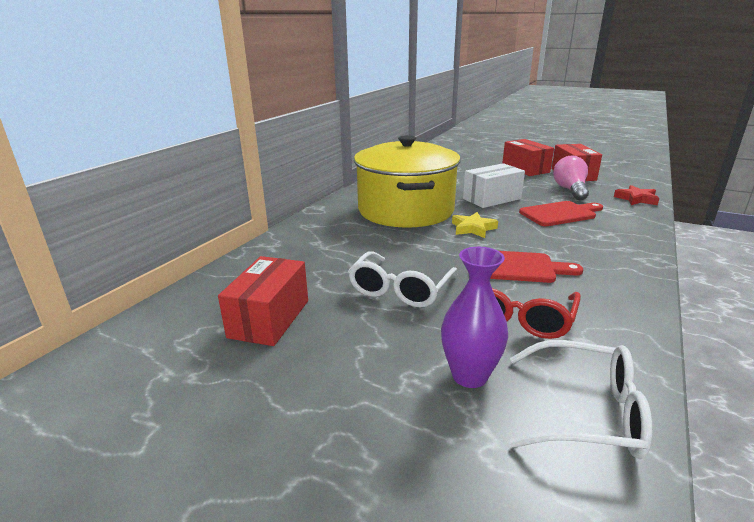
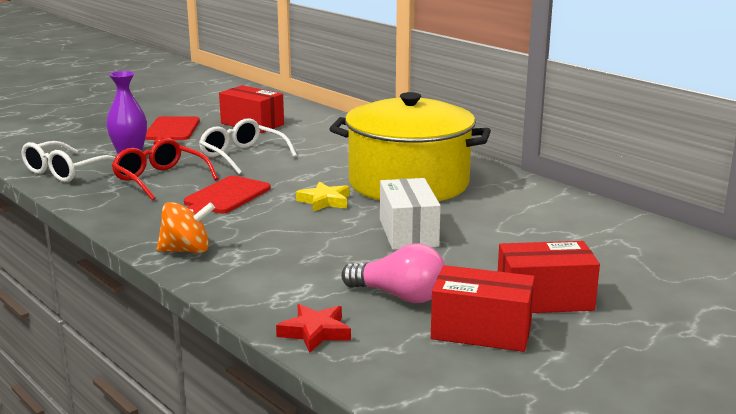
camera: 110 degrees right, 5 degrees down
(560, 214) = (318, 256): red cutting board -> red cutting board (171, 131)
(625, 252) = (186, 250): none -> orange spinning top

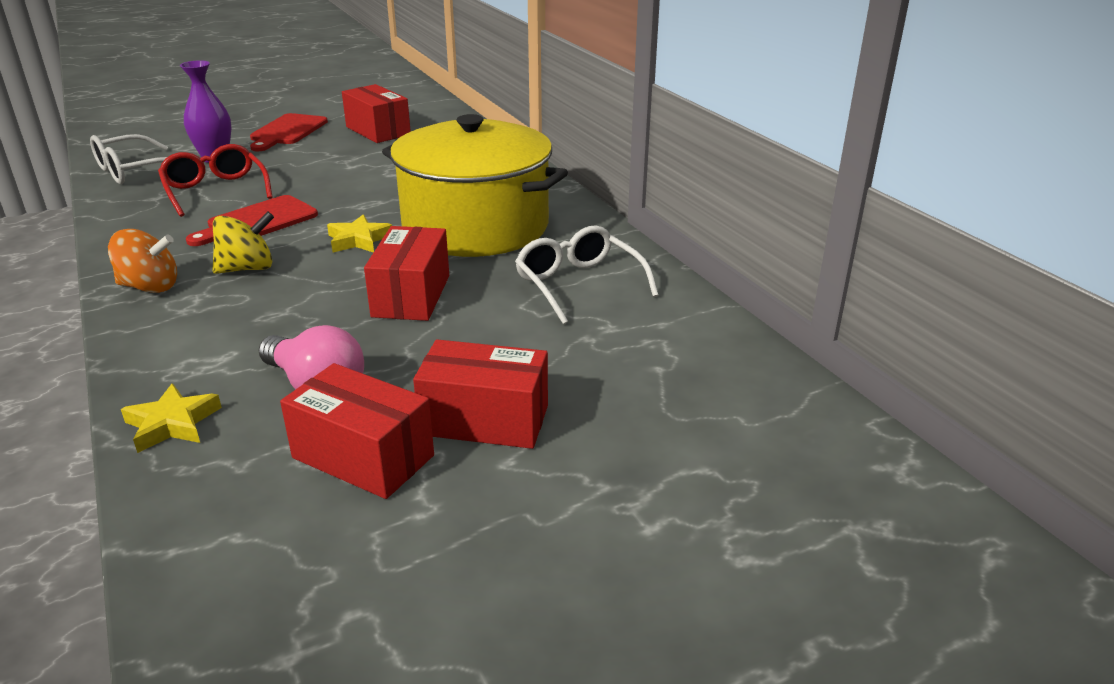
camera: 15 degrees right, 10 degrees up
(243, 156) = (328, 171): white glasses -> white glasses (579, 285)
(255, 229) = (247, 268): none -> yellow spinning top
(315, 332) = (172, 424): red star -> yellow star
(408, 233) = (411, 296): white box -> red box

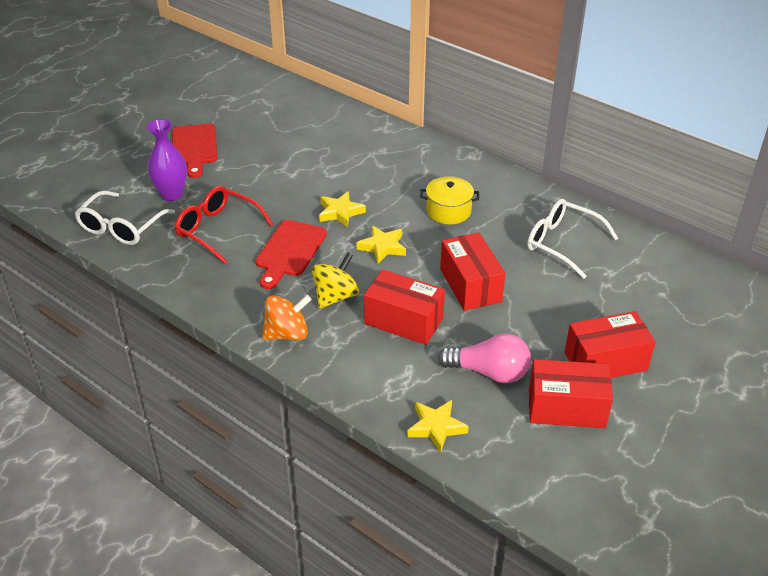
camera: 25 degrees left, 10 degrees up
(355, 203) = (340, 212): none -> yellow star
(378, 131) = (269, 128): red box -> red box (403, 321)
(475, 226) = (448, 211): yellow pot -> yellow pot, size x0.41

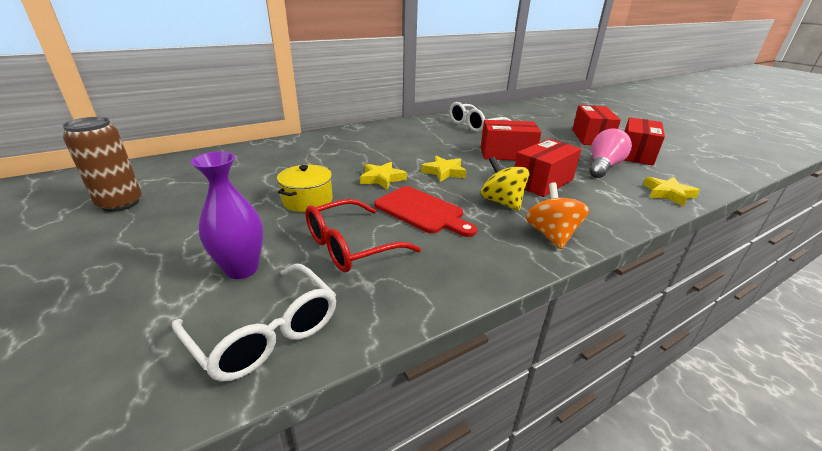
camera: 70 degrees left, 10 degrees down
(194, 148) = (164, 235): red cutting board -> none
(223, 110) = (120, 203): none -> brown can
(448, 211) = (416, 144): yellow pot -> yellow pot (307, 200)

